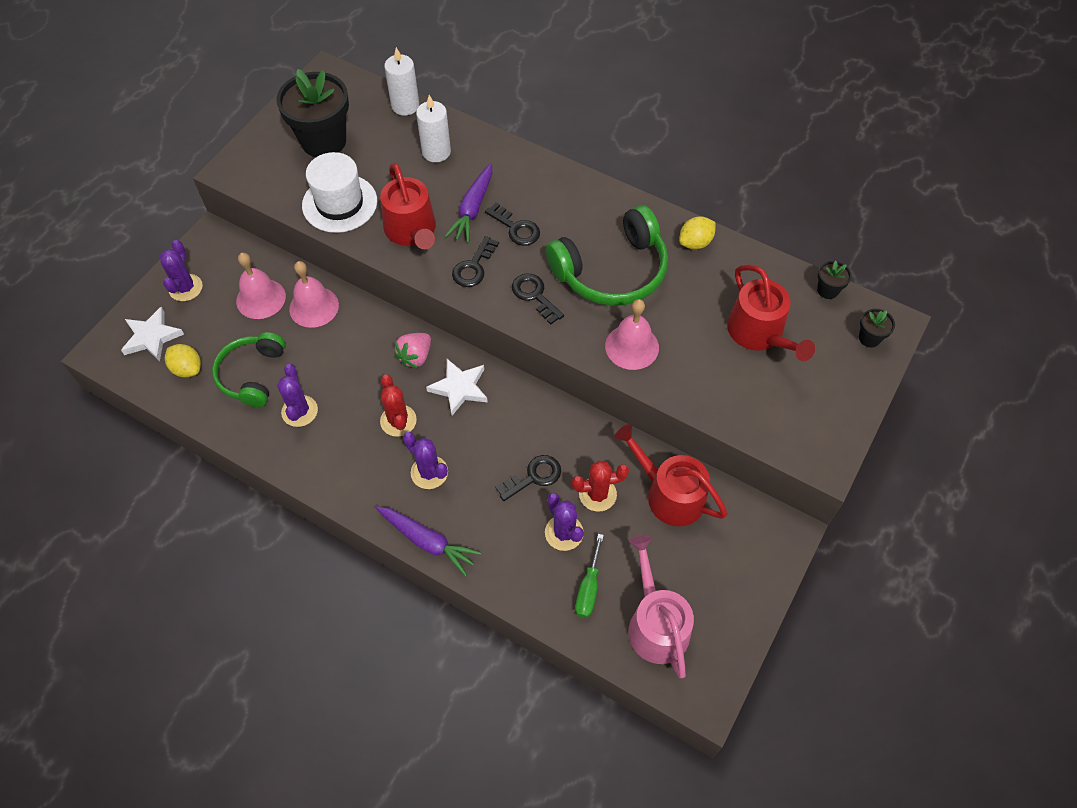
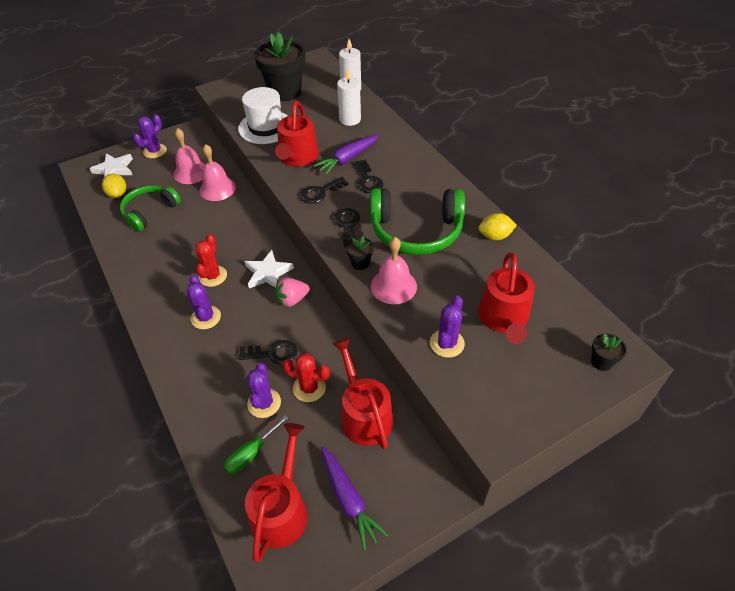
camera: 30 degrees right, 10 degrees down
(299, 411) = (158, 244): purple cactus -> purple cactus (447, 343)
(415, 357) = (255, 242): pink strawberry -> pink strawberry (292, 299)
(427, 541) = (168, 362): purple carrot -> purple carrot (349, 499)
(656, 624) = (281, 509): pink watering can -> red watering can
(827, 290) = (586, 311): black flower pot -> black flower pot (360, 263)

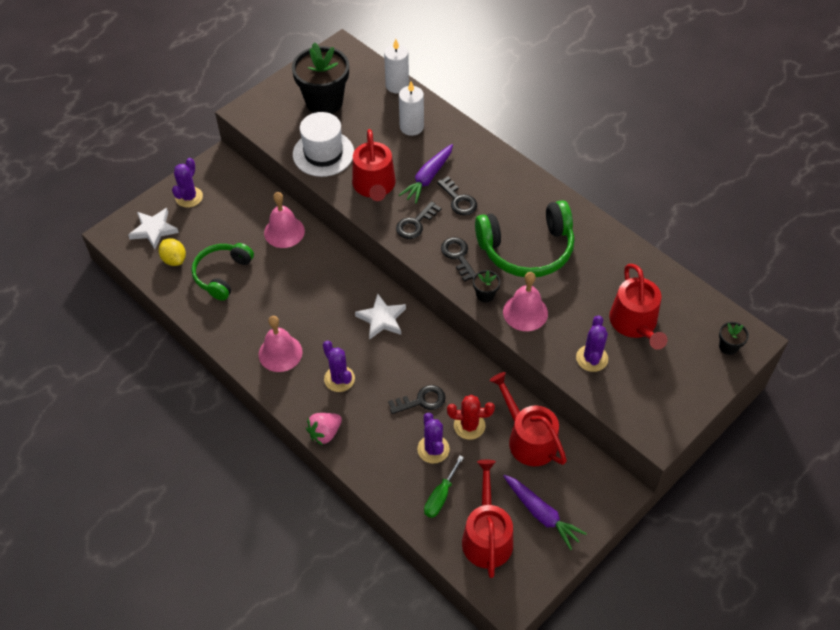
camera: 15 degrees left, 5 degrees up
(191, 172) = (244, 217): pink bell -> pink bell (280, 353)
(212, 276) = (326, 334): red cactus -> none
(292, 299) = (418, 342): pink strawberry -> pink strawberry (325, 433)
(495, 236) = (604, 240): yellow lemon -> none

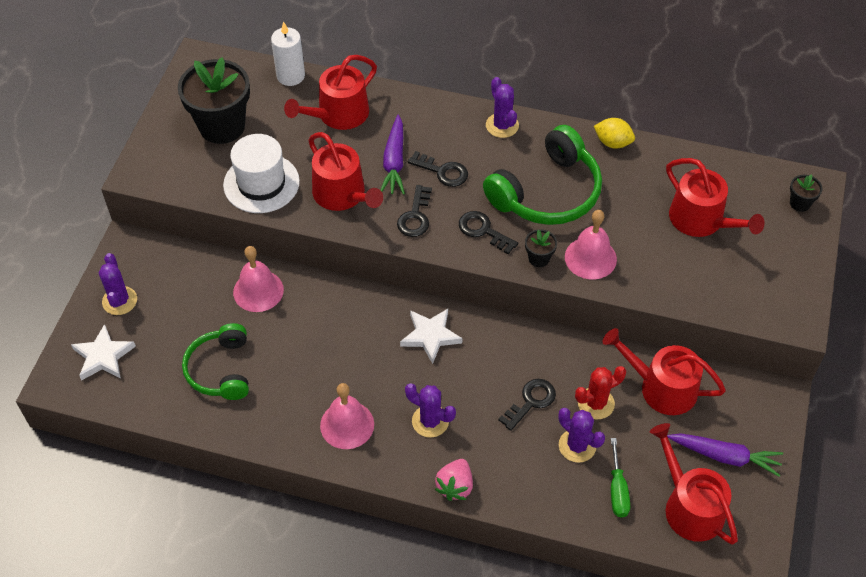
camera: 30 degrees left, 0 degrees up
(174, 259) = (152, 379): yellow lemon -> yellow lemon (613, 143)
(411, 127) = (338, 115): white candle -> red watering can
(592, 358) = (685, 274): purple cactus -> purple cactus (502, 125)

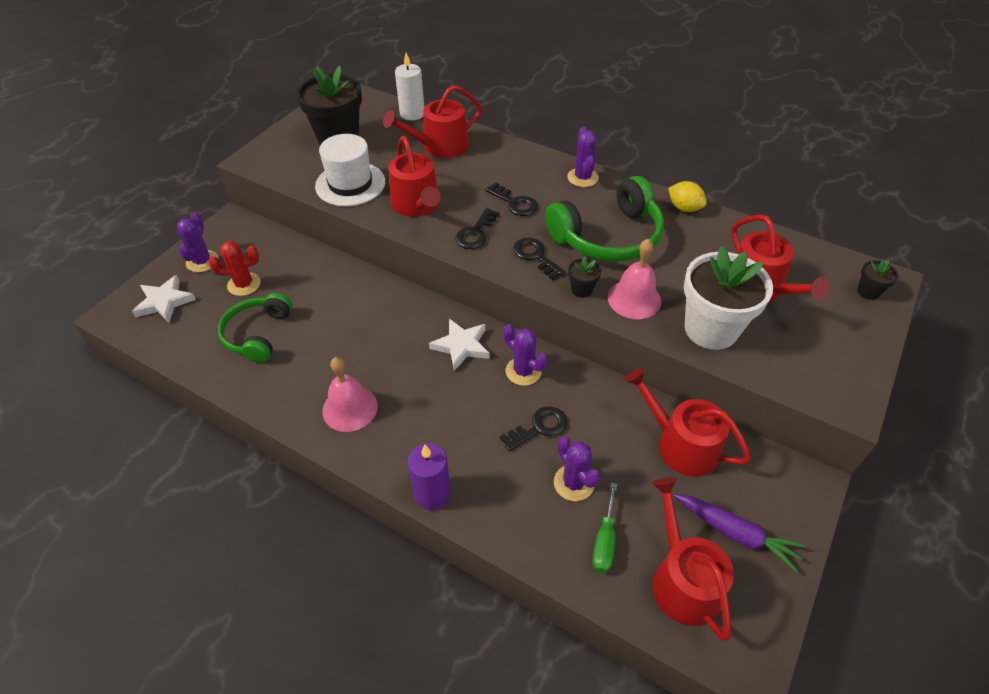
camera: 15 degrees right, 5 degrees down
(258, 291) = (322, 277): pink bell -> none
(394, 162) = (474, 188): purple carrot -> none
(430, 421) = (431, 423): purple cactus -> purple cactus (523, 371)
(455, 486) = (432, 494): pink strawberry -> purple candle
(596, 403) = (606, 444): red cactus -> red cactus (244, 284)
(667, 274) = (711, 329): none -> white flower pot

